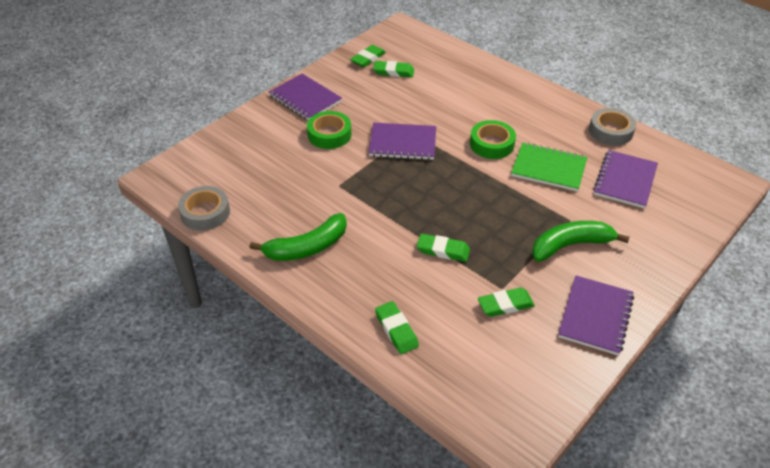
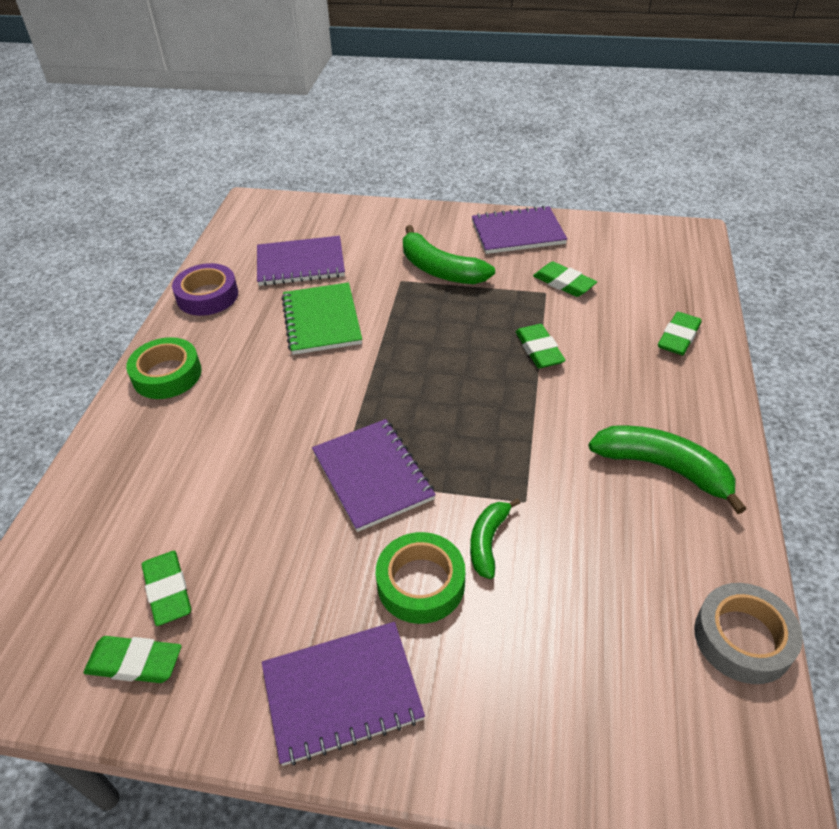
camera: 120 degrees left, 0 degrees up
(305, 99) = (342, 693): purple notebook -> purple notebook turned 60 degrees clockwise
(329, 162) = (488, 541): none -> green banana
(492, 144) = (307, 383): green tape -> green tape (167, 374)
(610, 131) = (207, 296): grey tape -> purple tape

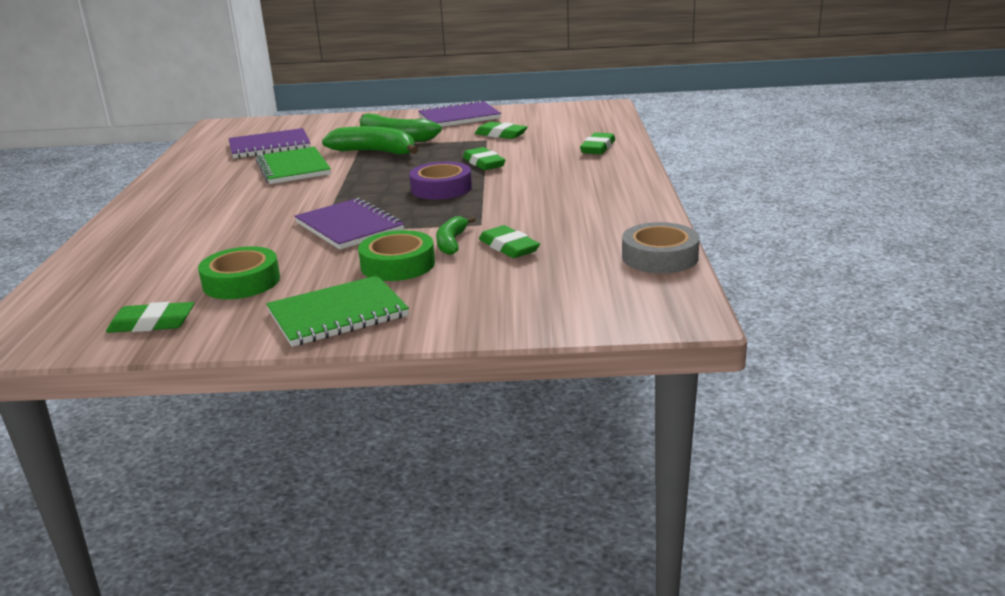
camera: 10 degrees left, 20 degrees down
(167, 374) = (155, 203): green tape -> green tape (241, 282)
(168, 590) = (176, 291): green eraser -> green eraser (509, 247)
(207, 296) = (186, 167): purple tape -> purple tape (441, 188)
(342, 693) = (338, 314): purple notebook -> green notebook
(663, 468) = (591, 200): green banana -> green banana (375, 152)

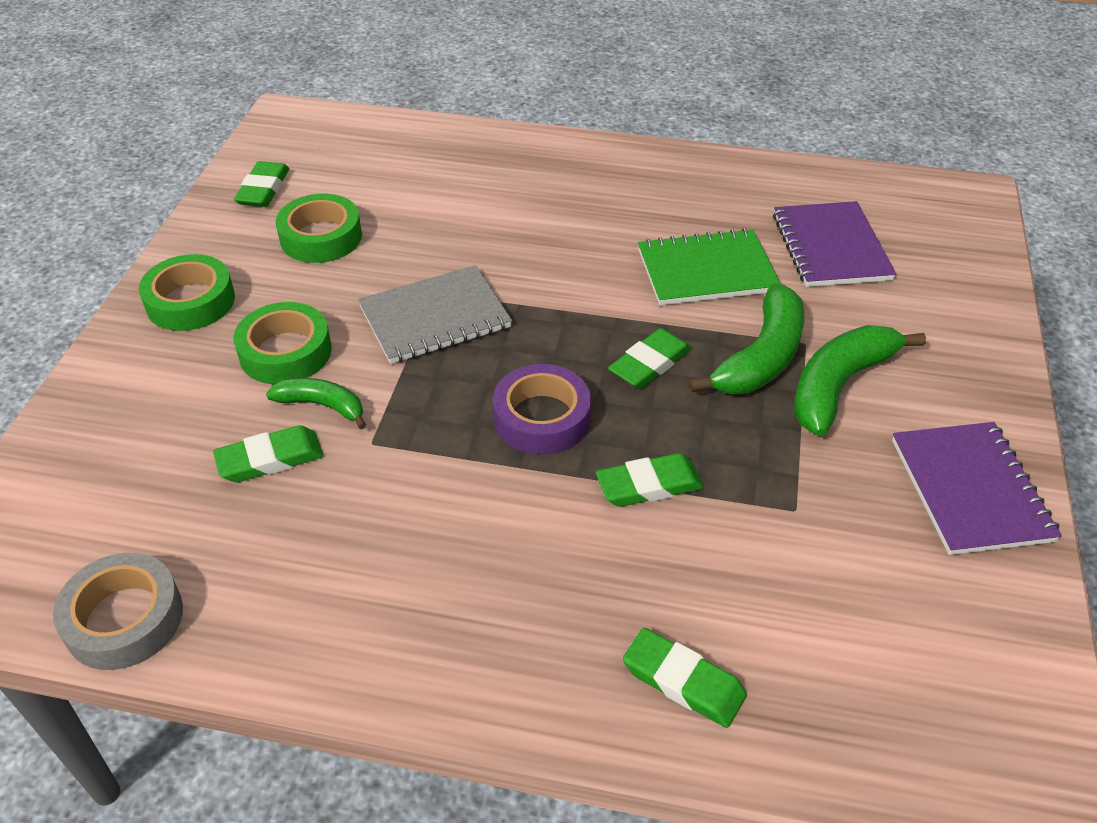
camera: 100 degrees right, 20 degrees up
(338, 314) = (190, 301): green notebook -> green tape
(349, 227) = (435, 317): purple notebook -> grey notebook
(501, 134) = (824, 537): green eraser -> green eraser (649, 364)

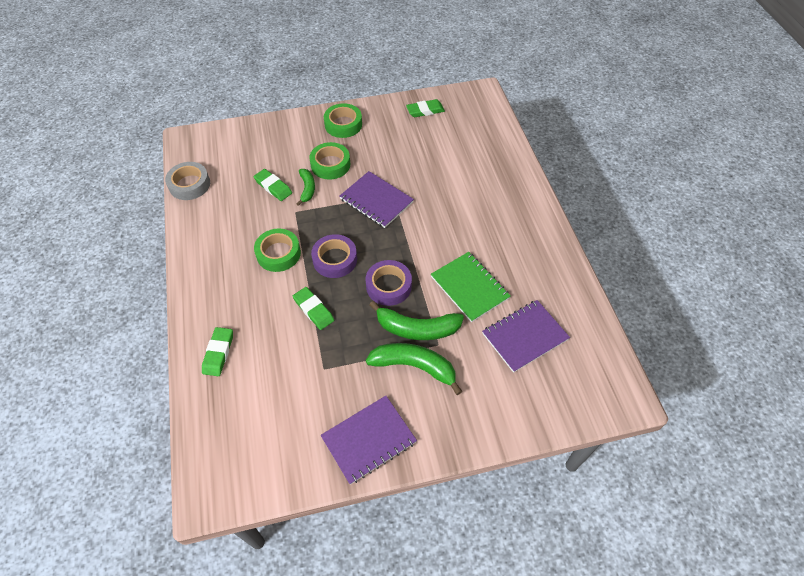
camera: 65 degrees right, 10 degrees up
(321, 237) = (405, 143): green tape -> green tape (278, 253)
(435, 317) = (376, 201): grey notebook -> purple notebook
(649, 364) = (388, 286): green eraser -> purple tape

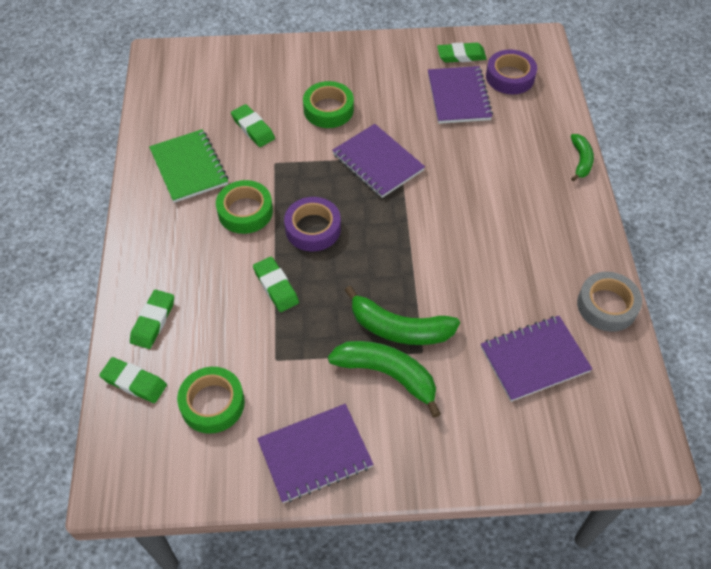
camera: 10 degrees right, 0 degrees up
(189, 184) = (152, 112): grey tape -> grey tape (607, 305)
(211, 405) = (134, 382): none -> green eraser
(307, 189) = (294, 136): green banana -> green banana (581, 161)
(343, 124) = (353, 61): green tape -> green tape (212, 403)
(388, 286) = (373, 271): purple tape -> purple tape (510, 77)
(429, 142) = (459, 97): none -> purple notebook
(469, 287) = (475, 287): green notebook -> green notebook (189, 167)

